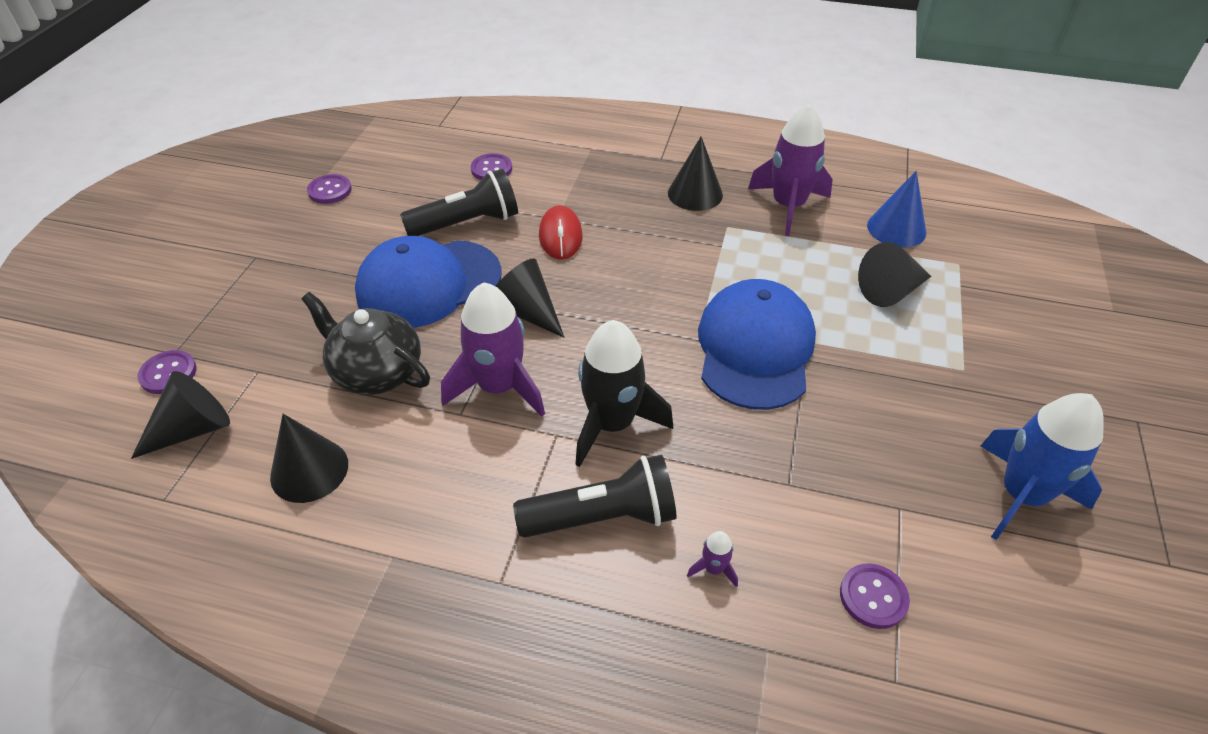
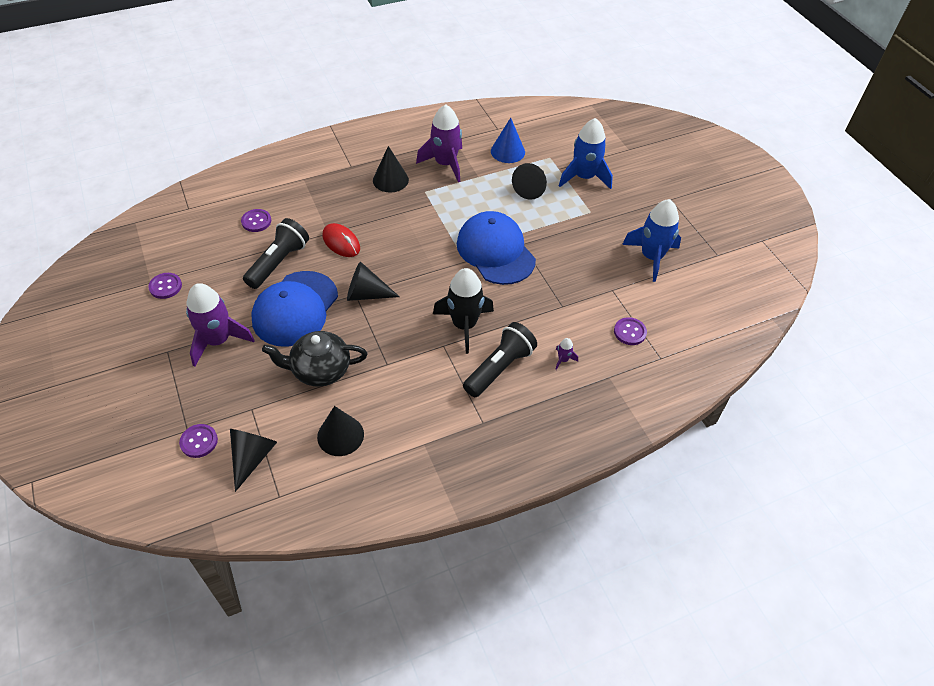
camera: 40 degrees left, 5 degrees up
(498, 387) = (392, 340): purple rocket -> purple rocket (218, 341)
(995, 315) = (584, 177): none -> blue rocket

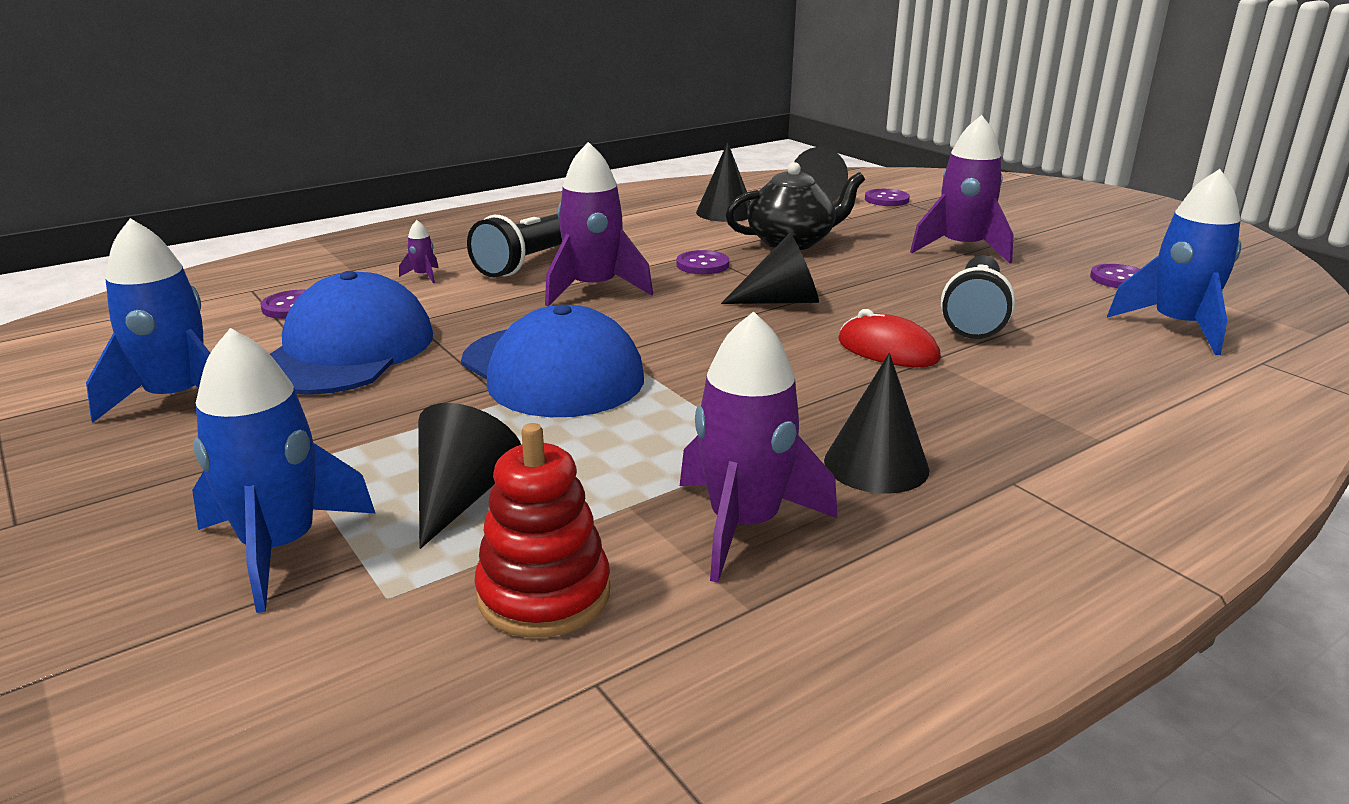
camera: 170 degrees right, 25 degrees down
(191, 238) = (1178, 327): none -> blue rocket
(256, 221) = (1095, 359): purple button -> purple button (702, 265)
(295, 309) = (885, 279): blue cap -> blue cap (347, 350)
(464, 325) = (593, 289): black rocket -> purple rocket
(507, 151) = (544, 594): blue cone -> red stacking toy

